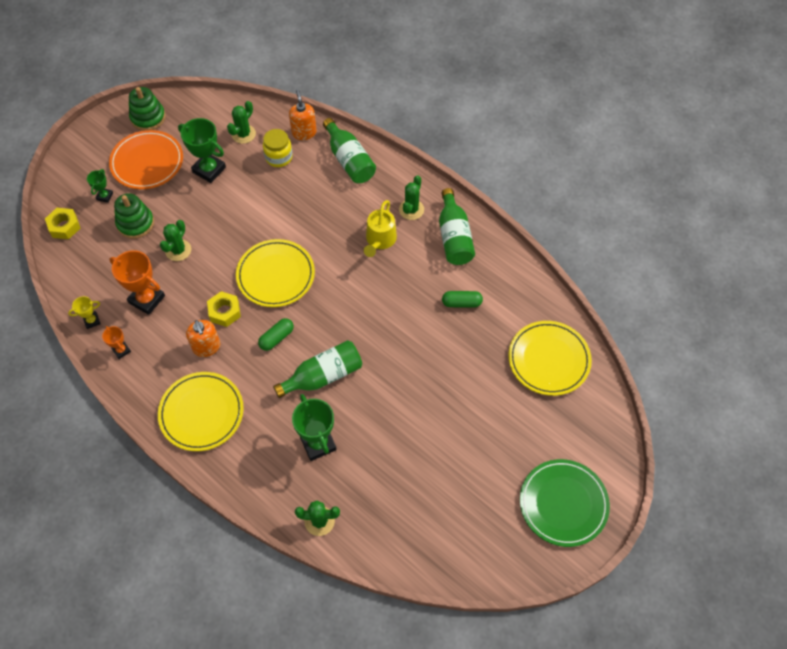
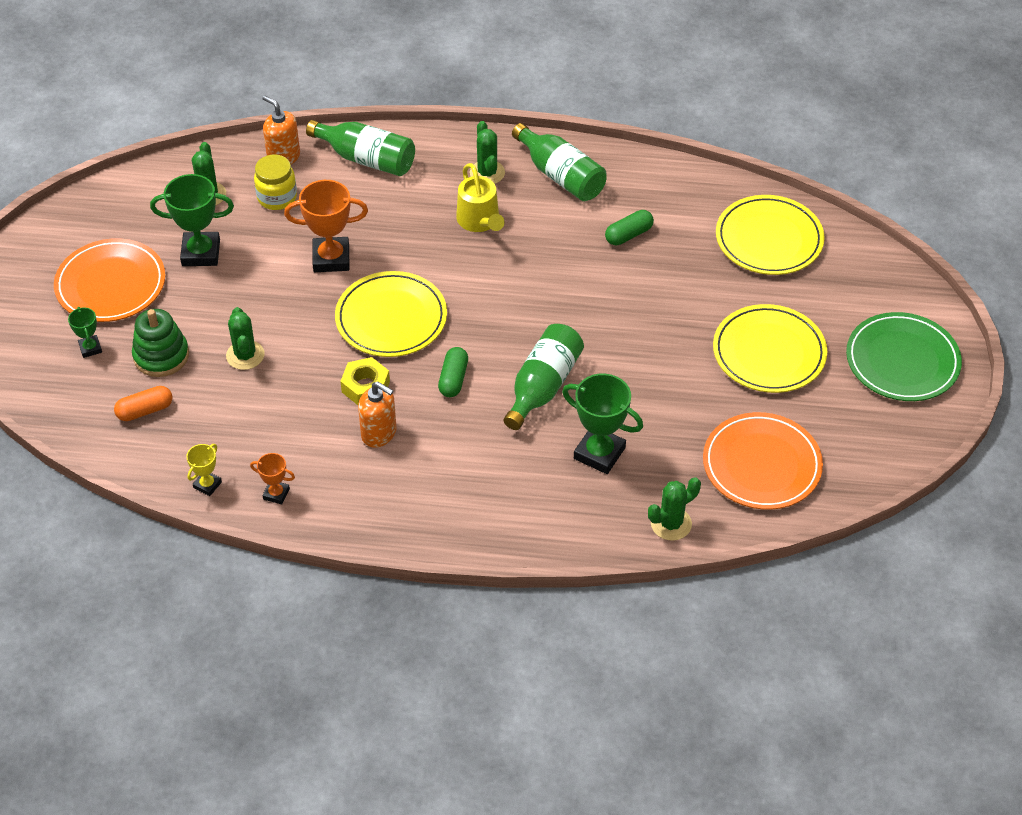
camera: 35 degrees left, 10 degrees down
(64, 226) = (68, 407): yellow nut -> none
(99, 253) = (145, 410): none -> orange capsule
(147, 299) = (256, 426): orange trophy -> orange trophy (331, 258)
(148, 117) = (63, 237): green stacking toy -> none
(201, 413) = (437, 500): yellow plate -> yellow plate (769, 352)
(409, 518) = (761, 465): none -> orange plate

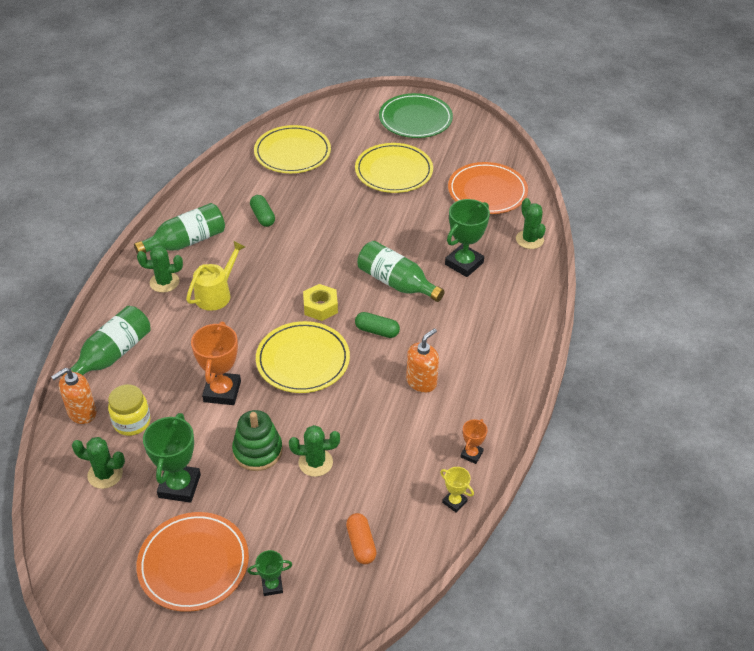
camera: 80 degrees left, 5 degrees down
(161, 356) = (298, 527): green stacking toy -> green stacking toy (257, 451)
(365, 387) = (371, 384): yellow nut -> yellow nut (320, 307)
(480, 221) = (216, 294): yellow watering can -> yellow watering can turned 45 degrees counterclockwise

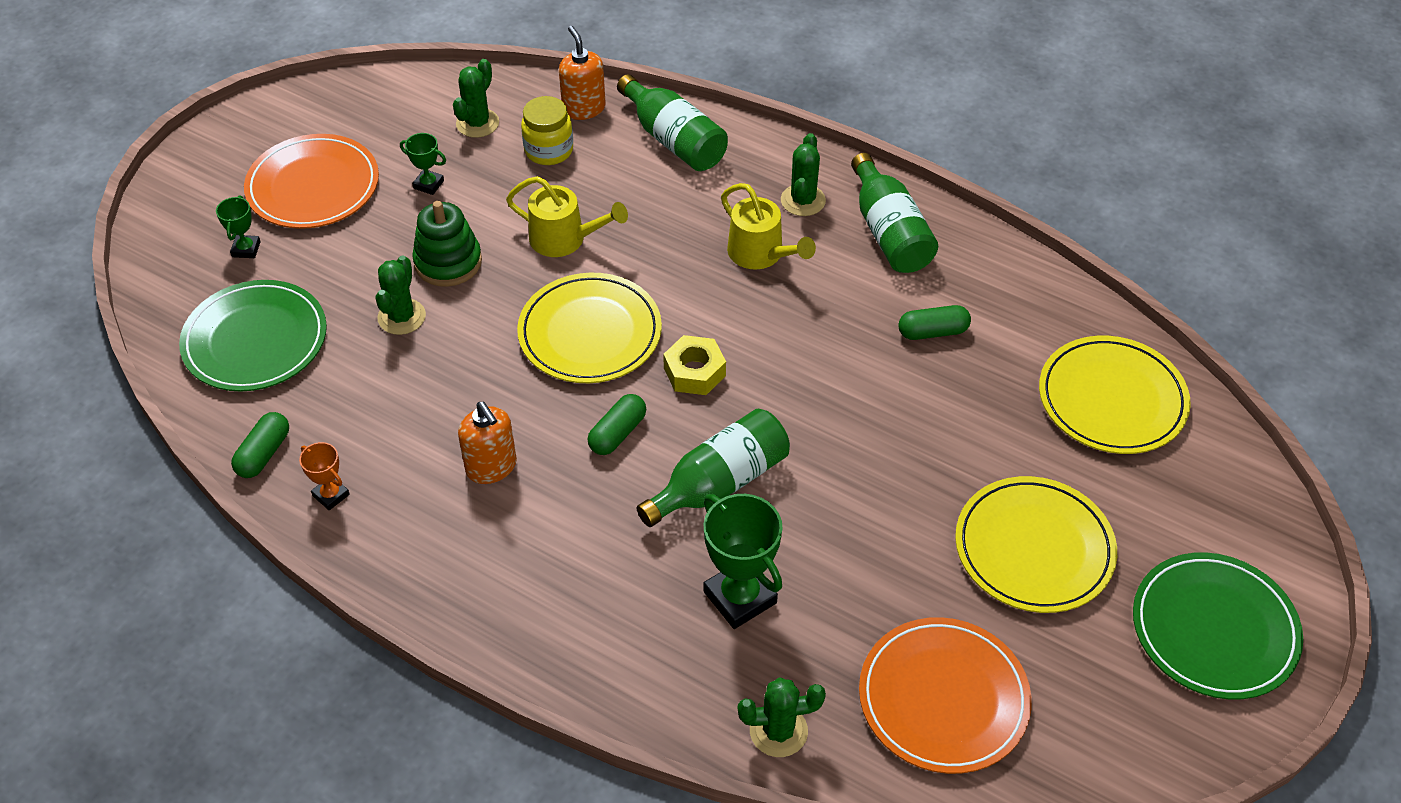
camera: 105 degrees right, 5 degrees up
(179, 486) = (428, 184): green trophy -> green trophy, size x0.52
(222, 391) = (565, 239): orange trophy -> yellow watering can
(361, 544) = (255, 340): orange capsule -> green plate
(454, 502) = (264, 454): yellow trophy -> green capsule

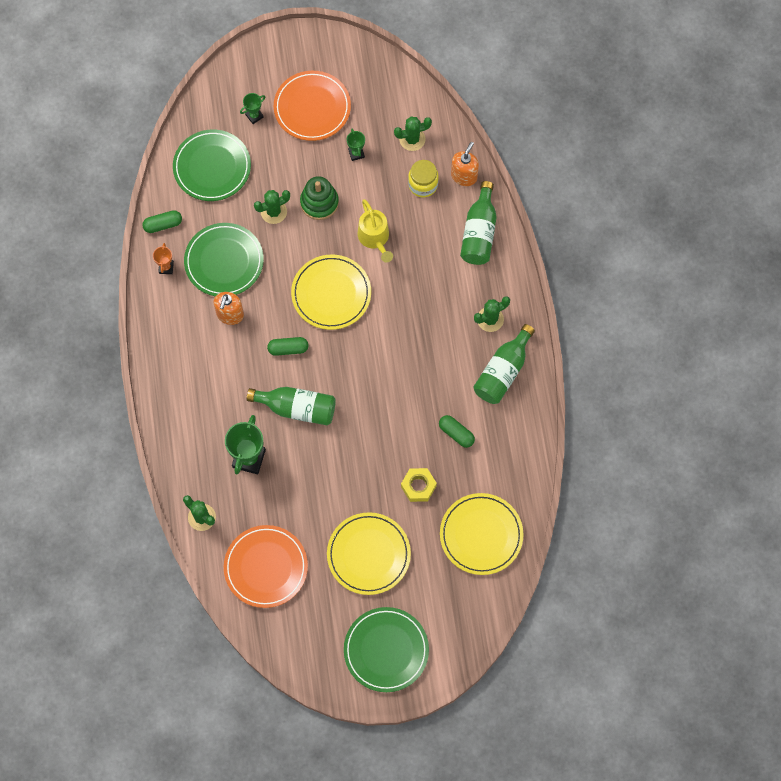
camera: 50 degrees right, 20 degrees up
(405, 419) = (224, 261): none -> green plate
(694, 372) = (347, 353): yellow nut -> yellow nut (418, 486)
(761, 254) = (439, 327): yellow watering can -> none

